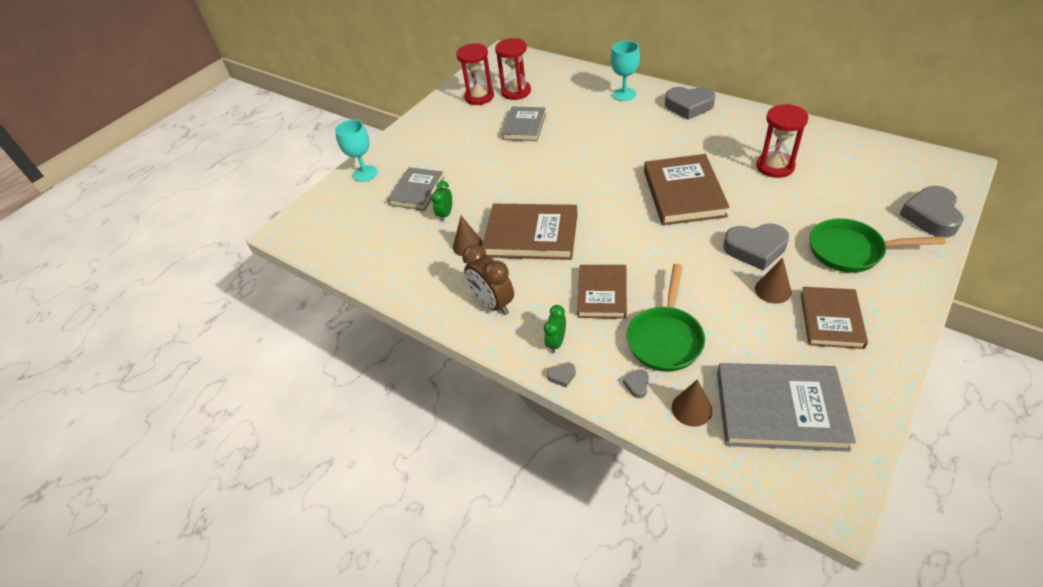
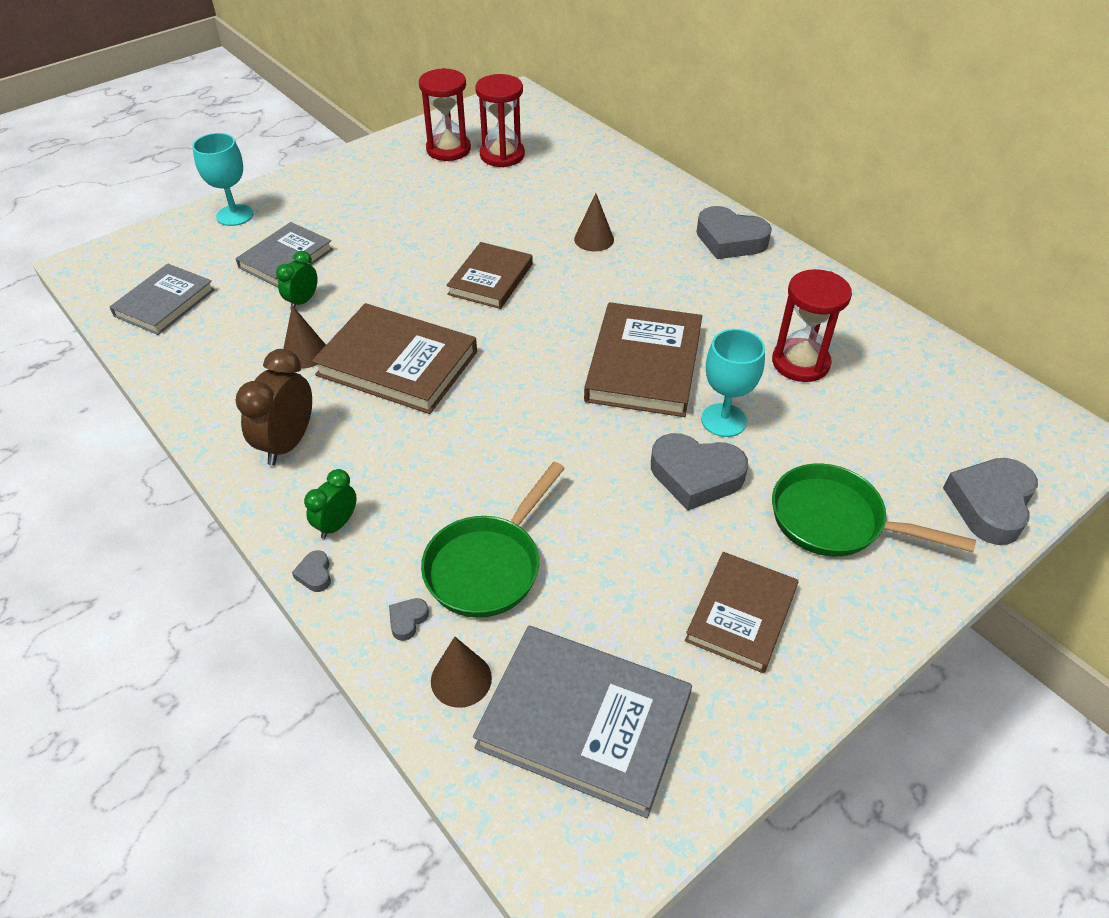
camera: 10 degrees right, 0 degrees up
(493, 303) = (287, 443): brown clock -> brown clock turned 45 degrees clockwise
(524, 126) = (483, 207): grey book -> grey book (165, 303)
(562, 376) = (315, 574): grey heart -> grey heart turned 75 degrees clockwise
(602, 294) = (441, 475): brown book -> brown book (490, 279)
(624, 94) = (649, 198): turquoise goblet -> turquoise goblet (723, 420)
(773, 290) = (683, 544): brown cone -> brown cone (594, 239)

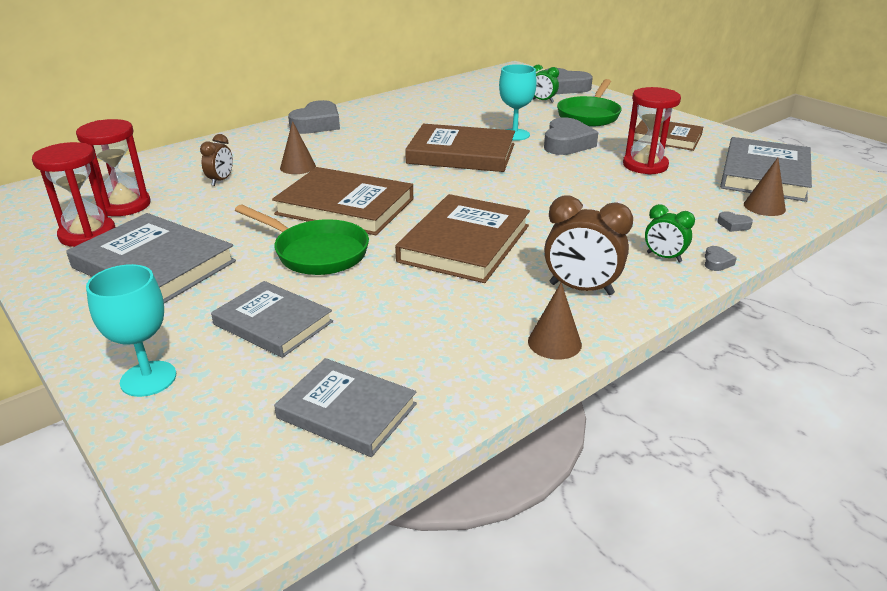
camera: 90 degrees left, 15 degrees down
(302, 301) = (362, 302): green clock -> green clock (543, 101)
(305, 353) = (450, 292): brown cone -> brown cone (554, 342)
(315, 574) = (717, 262): grey heart -> grey heart turned 60 degrees counterclockwise
(390, 189) = (154, 264): none -> grey book
(488, 566) = (671, 201): green pan -> green pan (316, 252)
(490, 279) = (345, 207): brown book -> brown book, size x1.53
(556, 196) = (221, 180): none -> brown clock
(800, 363) = (457, 114): red hourglass -> red hourglass (645, 165)

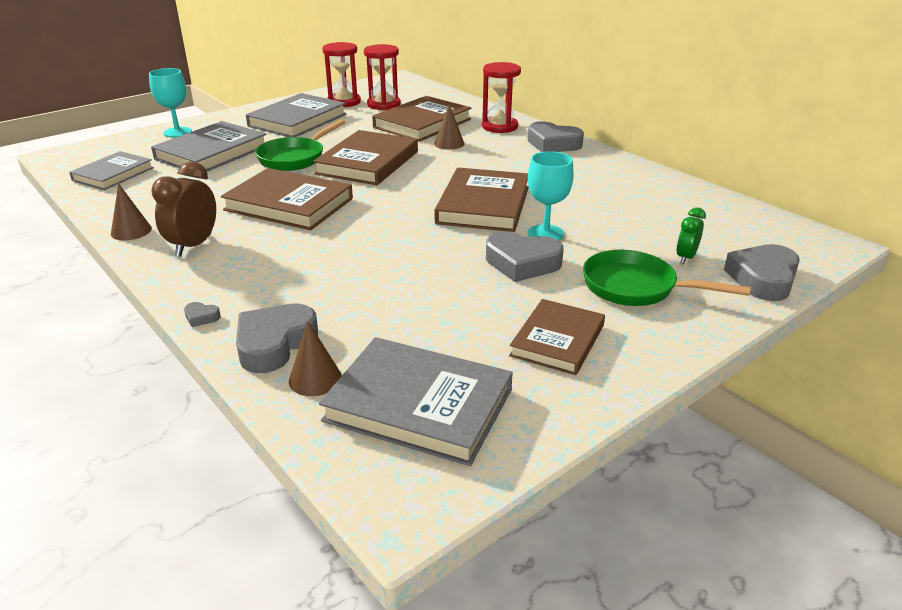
camera: 90 degrees right, 0 degrees up
(221, 180) = (422, 123): brown clock -> brown book
(273, 323) = (212, 153): grey book -> grey book, size x1.53
(645, 165) = (453, 309): red hourglass -> red hourglass (499, 127)
(664, 257) = (225, 289): green clock -> none
(733, 225) = (274, 344): grey heart -> grey heart, size x2.38

